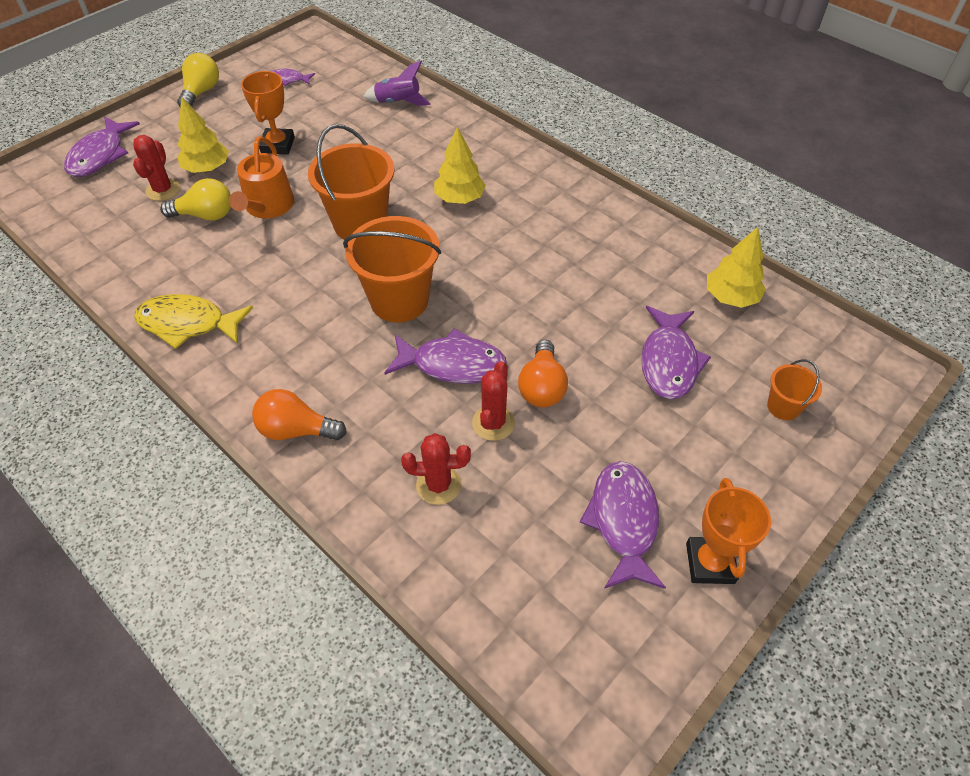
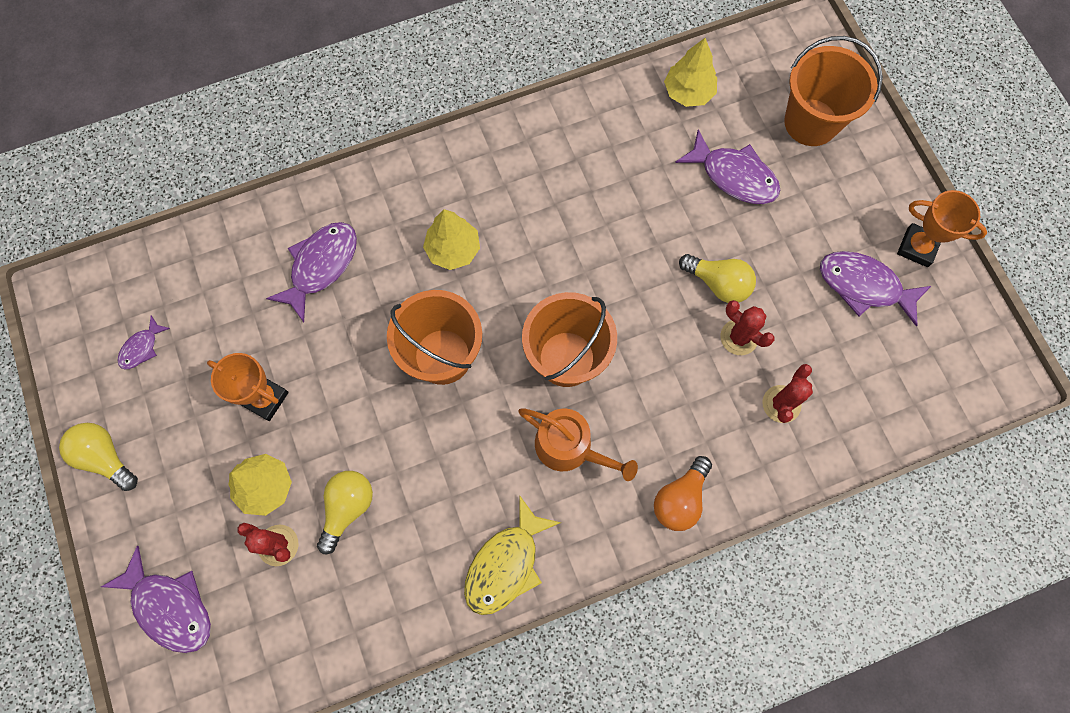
camera: 65 degrees left, 20 degrees up
(267, 207) = (367, 440): orange watering can -> orange watering can (570, 447)
(398, 102) = (259, 246): purple rocket -> none
(452, 364) = (663, 343): purple fish -> purple fish (321, 266)
(542, 387) = (718, 283): orange light bulb -> yellow light bulb
(783, 407) = (811, 122): orange bucket -> orange bucket, size x2.02

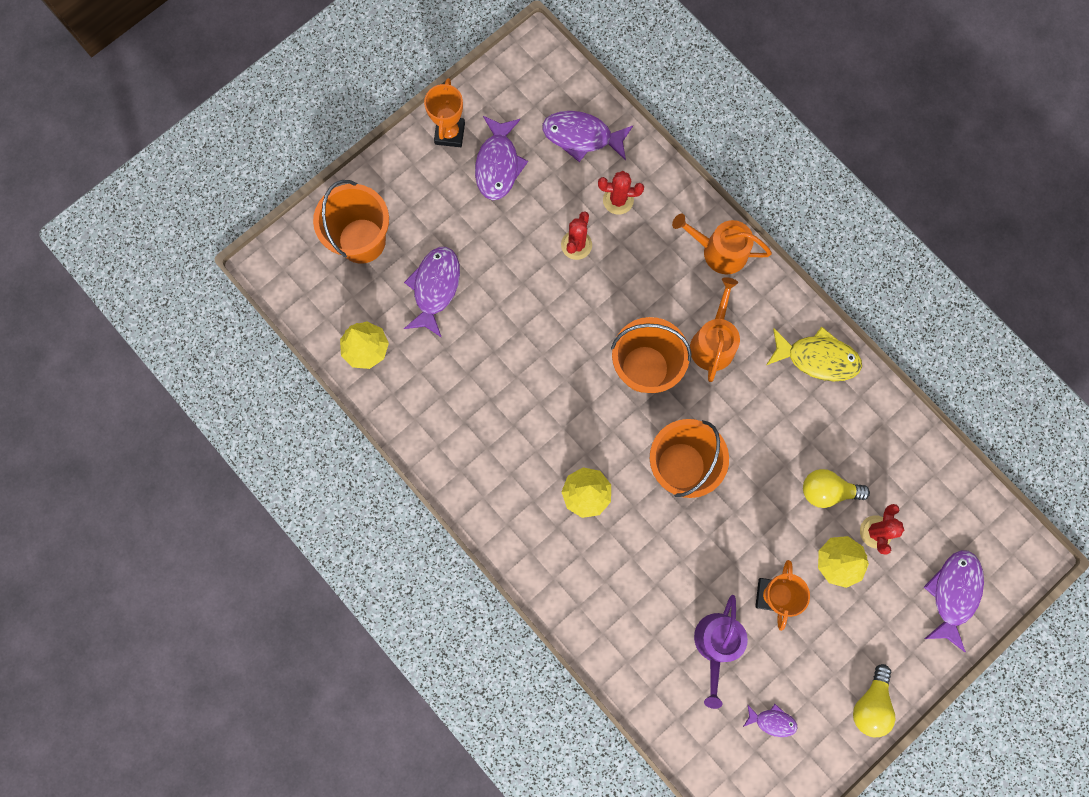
camera: 110 degrees left, 5 degrees up
(242, 321) = (716, 645): none -> purple watering can
(321, 266) = (643, 600): purple fish -> purple fish (582, 136)
(680, 499) = (719, 251): orange light bulb -> orange watering can
(718, 283) = (537, 273): yellow light bulb -> none

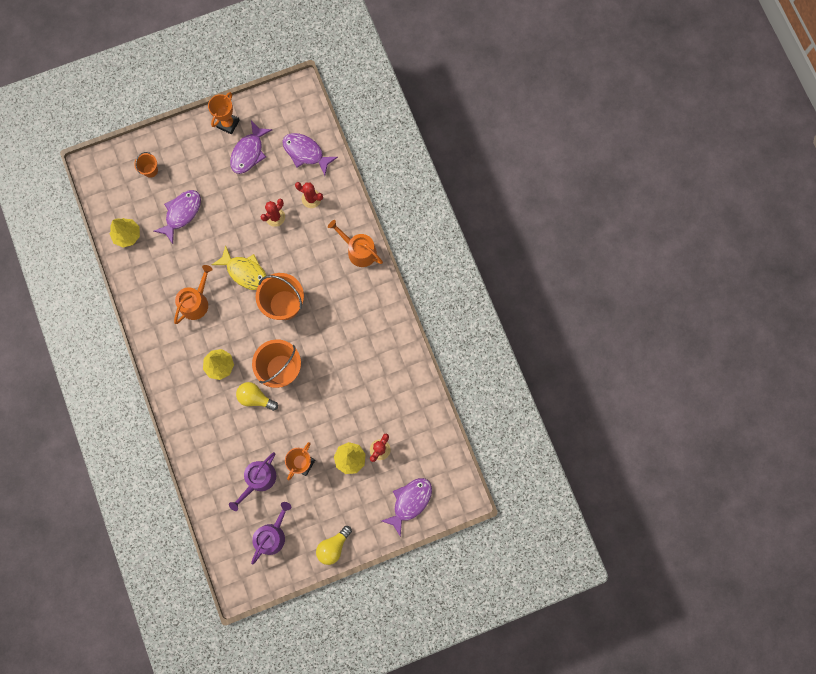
camera: 20 degrees right, 0 degrees up
(362, 241) = (150, 170): orange bucket -> orange bucket, size x0.49
(713, 342) = (332, 303): orange watering can -> orange watering can (196, 302)
(772, 721) = (272, 535): purple fish -> purple watering can
(817, 358) = (389, 335): yellow fish -> yellow fish (245, 272)
(827, 491) = (361, 415): yellow light bulb -> yellow light bulb (255, 398)

